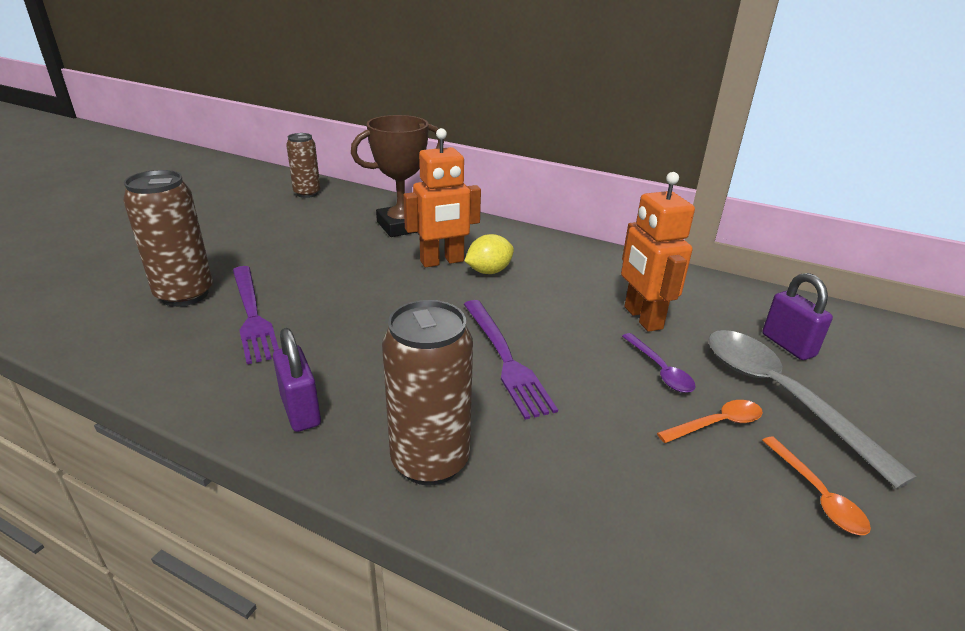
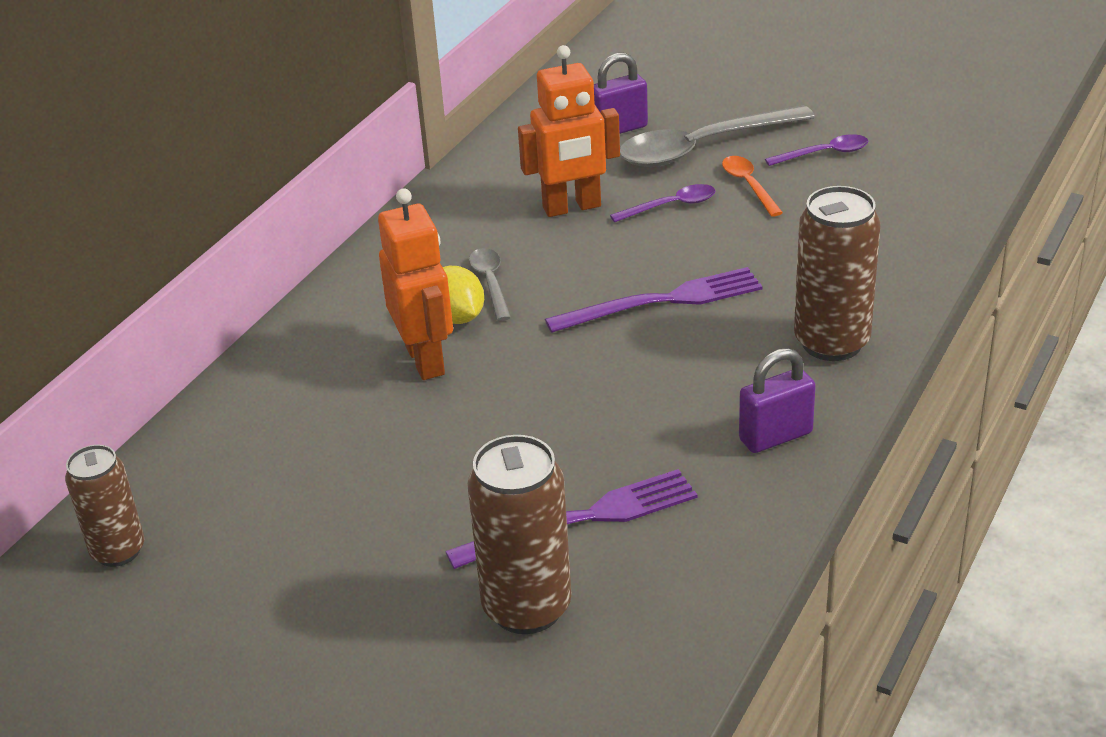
camera: 85 degrees left, 5 degrees up
(402, 226) = (295, 410): brown trophy -> none
(530, 283) = (490, 283): none -> grey spoon
(817, 494) = (824, 154): orange spoon -> purple spoon

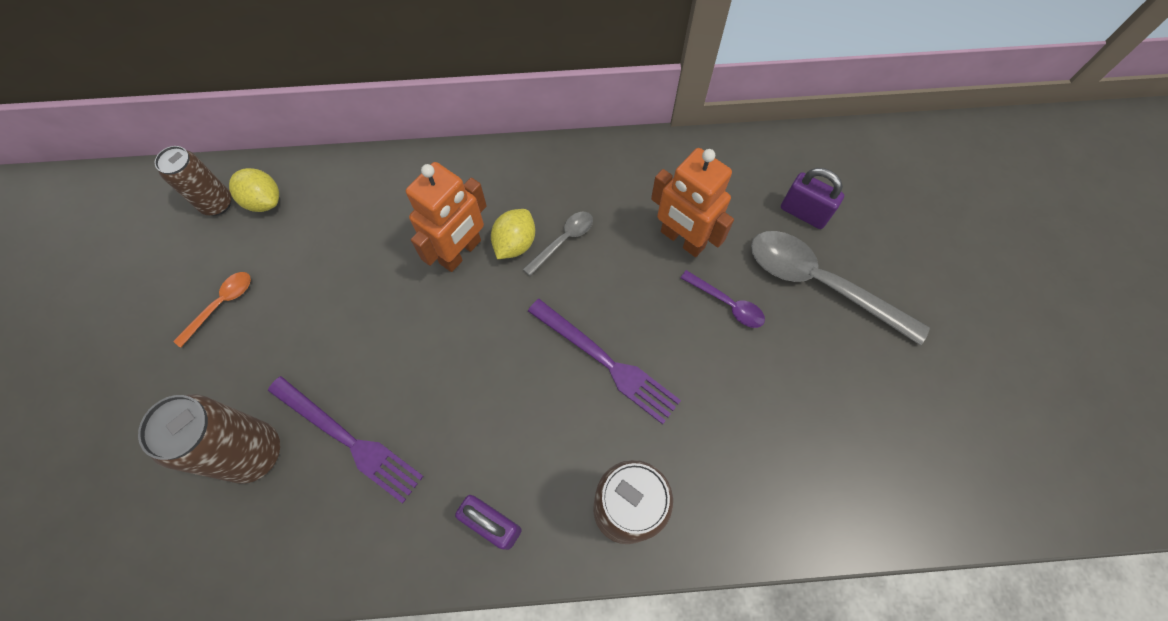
camera: 55 degrees right, 30 degrees up
(166, 504) = (264, 201): none -> yellow lemon
(749, 185) = (791, 344): orange spoon -> orange spoon (221, 305)
(824, 154) = (876, 378): purple spoon -> none

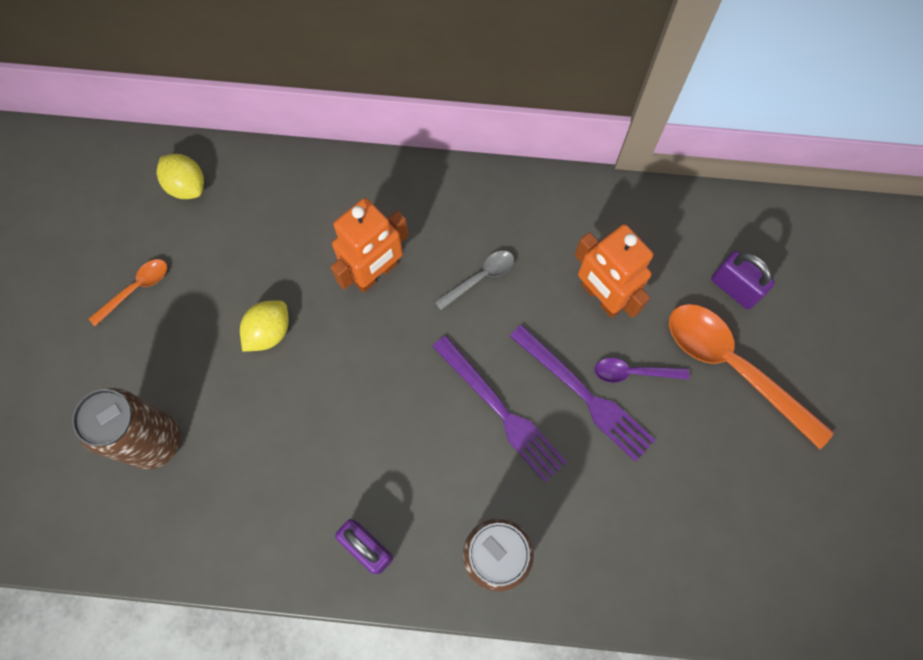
camera: 10 degrees right, 5 degrees up
(217, 203) = (140, 181): brown can -> none
(348, 440) = (243, 444): purple fork -> purple fork (584, 395)
(515, 243) = (431, 273): yellow lemon -> yellow lemon (269, 332)
(727, 304) = (633, 372): purple spoon -> purple spoon turned 135 degrees clockwise
(820, 283) = (734, 367): grey spoon -> orange spoon

